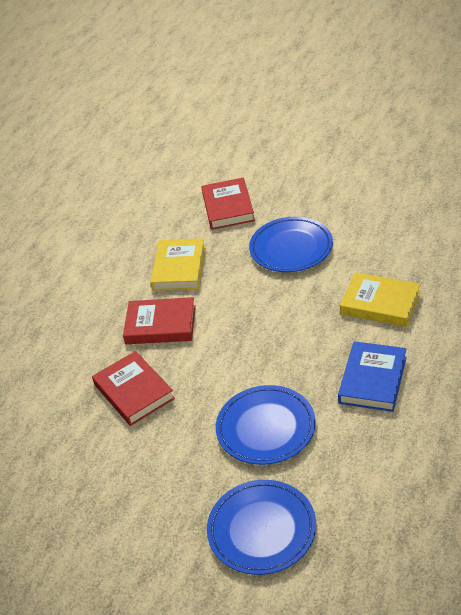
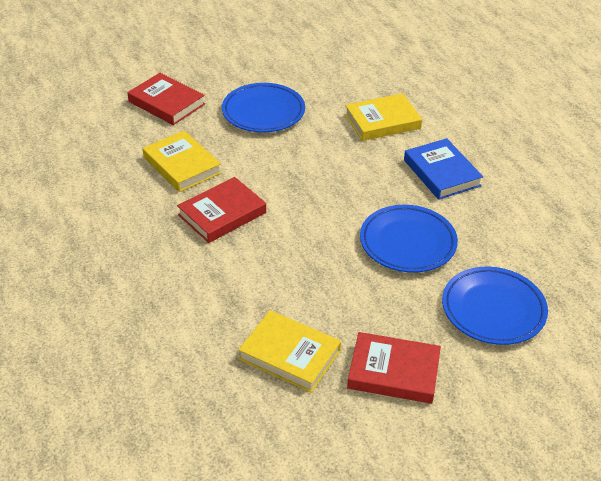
camera: 50 degrees left, 0 degrees up
(76, 467) = (289, 355): none -> yellow book
(134, 391) = (265, 273): red book -> red book (393, 372)

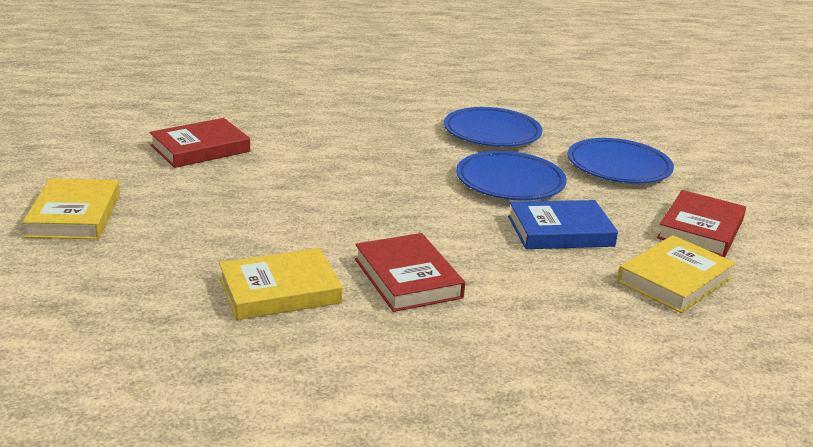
camera: 75 degrees left, 15 degrees down
(166, 103) = (108, 278): red book -> red book (200, 148)
(263, 112) = (205, 211): blue plate -> blue plate (492, 133)
(382, 121) = (289, 149): yellow book -> yellow book (74, 215)
(442, 173) = (404, 142): blue book -> blue book (560, 231)

